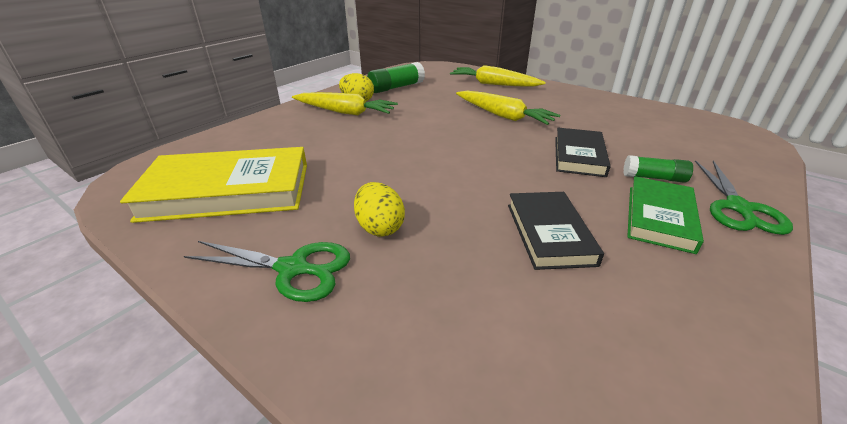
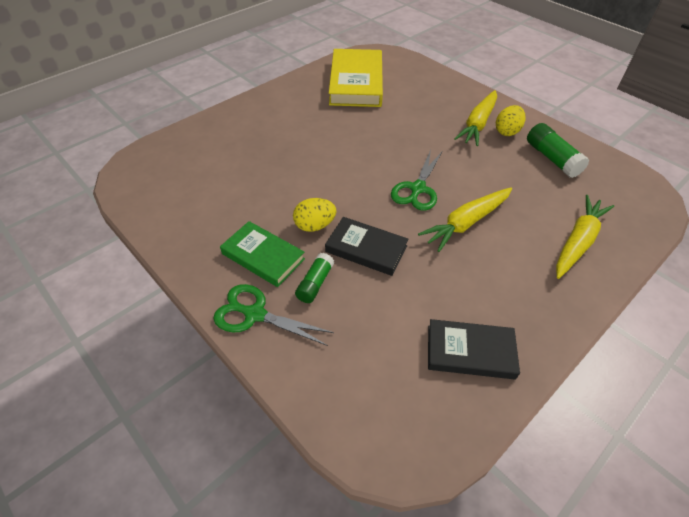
camera: 100 degrees right, 15 degrees up
(292, 269) = (279, 105): green scissors -> green scissors (417, 189)
(379, 227) = (301, 131): yellow egg -> yellow egg (314, 225)
(549, 233) = (269, 195): black book -> black book (470, 351)

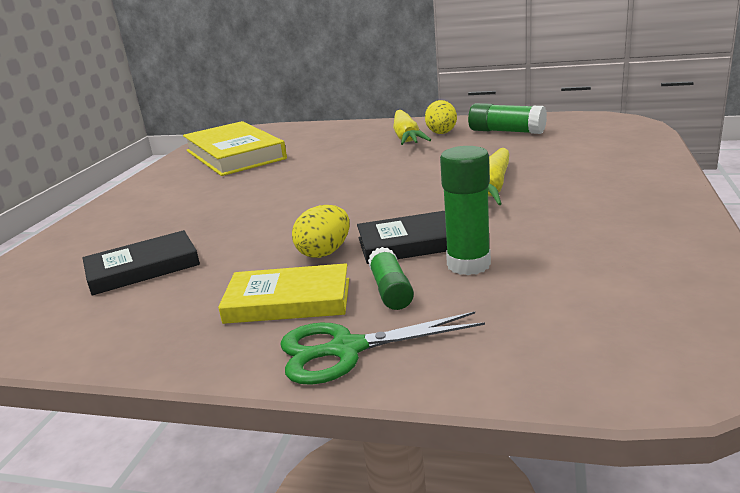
camera: 30 degrees left, 25 degrees down
(263, 256) = (288, 300): green book -> yellow book
(373, 290) = (468, 264): none -> green glue stick
(417, 189) = (407, 188): green scissors -> none
(470, 351) = (637, 257): black book -> black book (143, 268)
(578, 242) = (607, 161): yellow carrot -> none

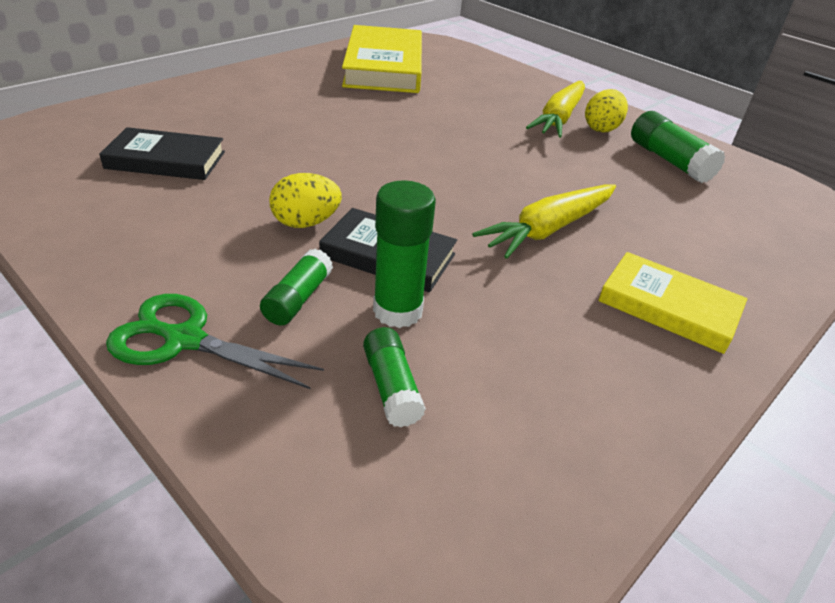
camera: 25 degrees right, 15 degrees up
(288, 300) = (213, 259): yellow book -> yellow book (668, 307)
(529, 299) = (391, 387): none -> green glue stick

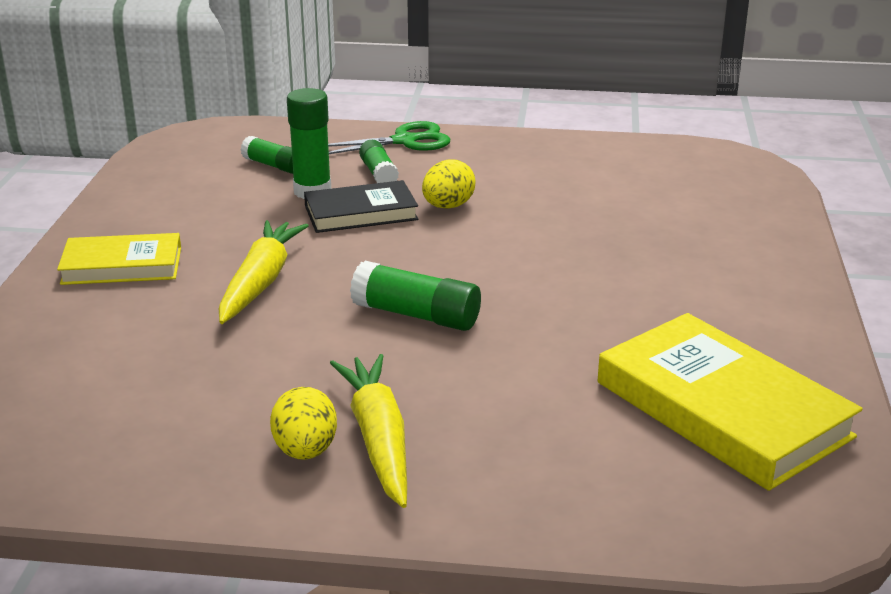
camera: 145 degrees right, 10 degrees down
(166, 160) = (627, 197): black book -> none
(669, 161) = (179, 435): green glue stick -> green glue stick (416, 315)

